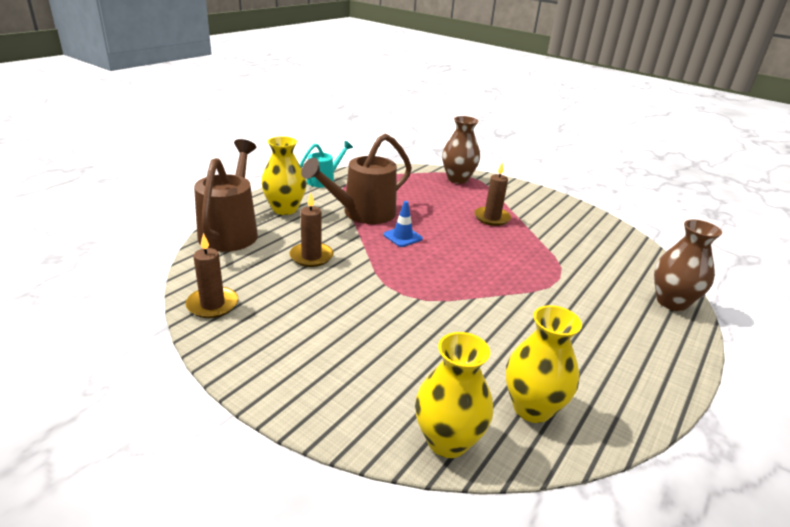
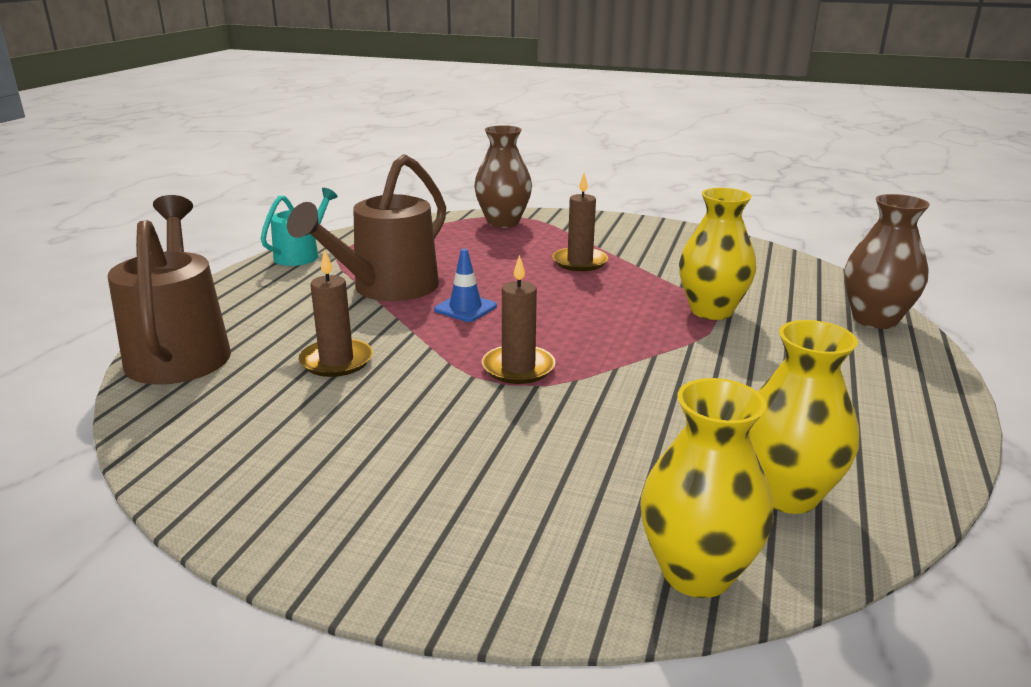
camera: 15 degrees left, 5 degrees down
(212, 305) = (200, 465): brown candle -> brown candle (518, 368)
(285, 209) = (257, 304): yellow vase -> yellow vase (711, 311)

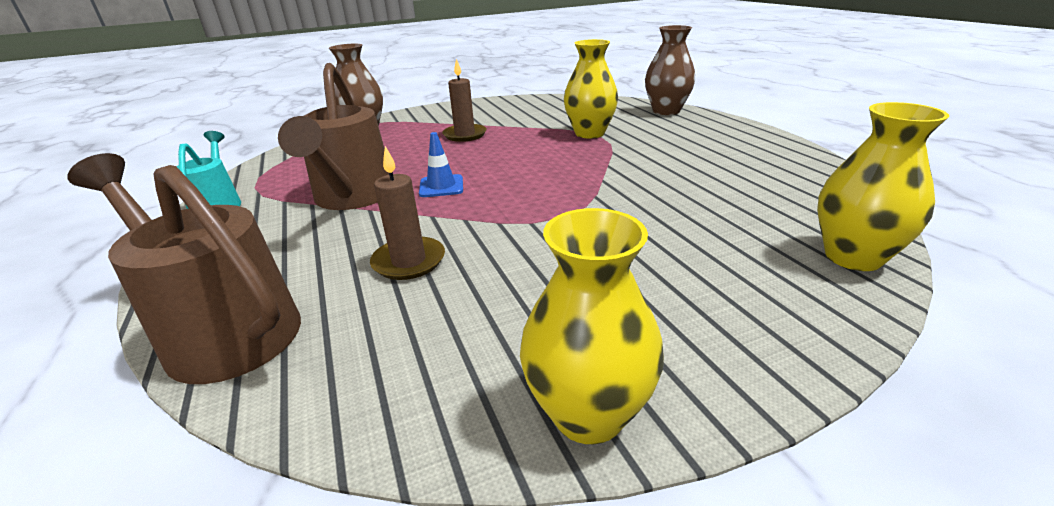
camera: 40 degrees left, 5 degrees up
(518, 368) = (550, 205): brown candle -> none
(786, 494) = (799, 199): yellow vase -> yellow vase (588, 413)

